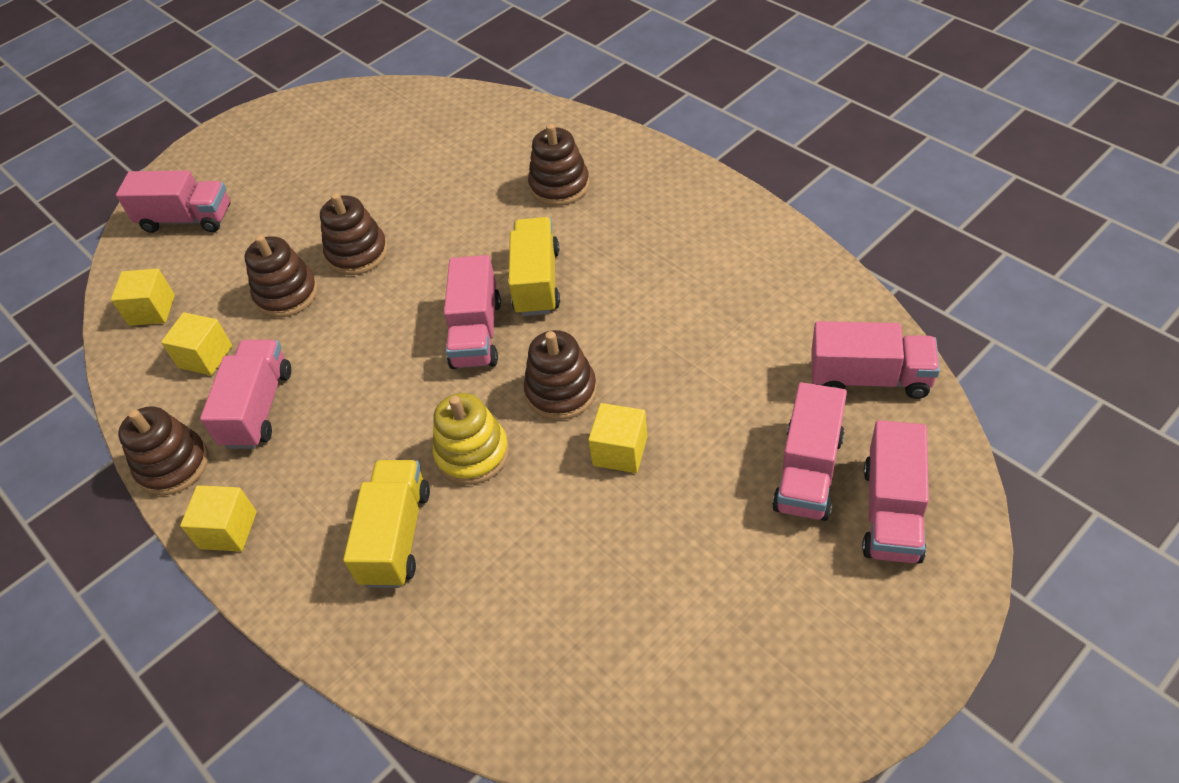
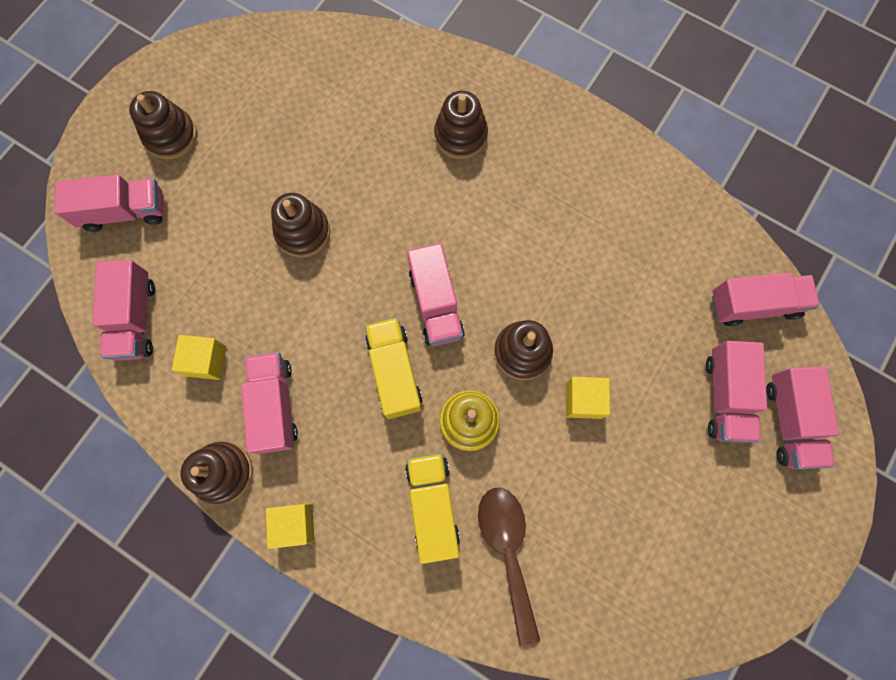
camera: 20 degrees left, 25 degrees up
(152, 310) = (135, 318): yellow cube -> pink truck
(287, 294) = (254, 285): brown stacking toy -> brown stacking toy (170, 136)
(470, 602) = (507, 550): none -> brown spoon
(537, 282) = (471, 244): yellow truck -> yellow truck (394, 372)

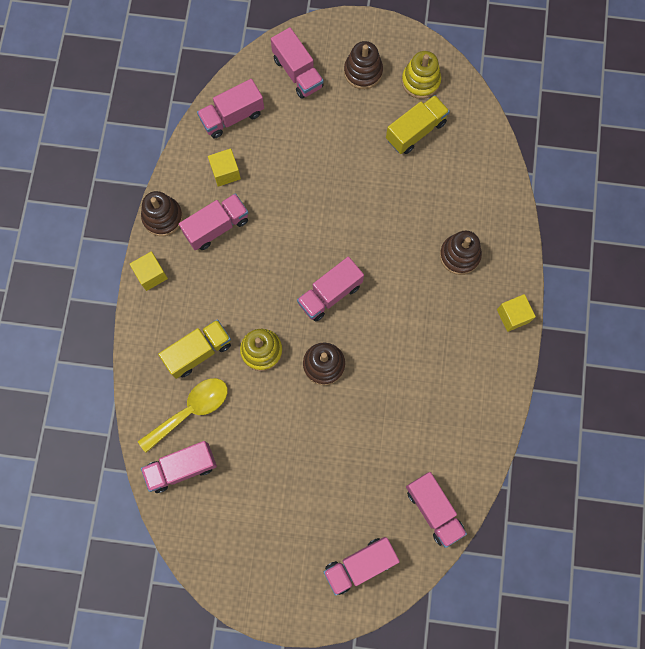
camera: 65 degrees right, 0 degrees up
(222, 78) = (420, 81): none -> yellow stacking toy
(303, 232) = (338, 187): brown stacking toy -> none
(394, 372) = (272, 289): yellow truck -> yellow truck (415, 131)
(507, 550) = (191, 410): brown spoon -> yellow spoon
(583, 400) = (309, 418): yellow cube -> yellow cube (513, 316)
(725, 396) = (357, 513): pink truck -> pink truck (181, 468)

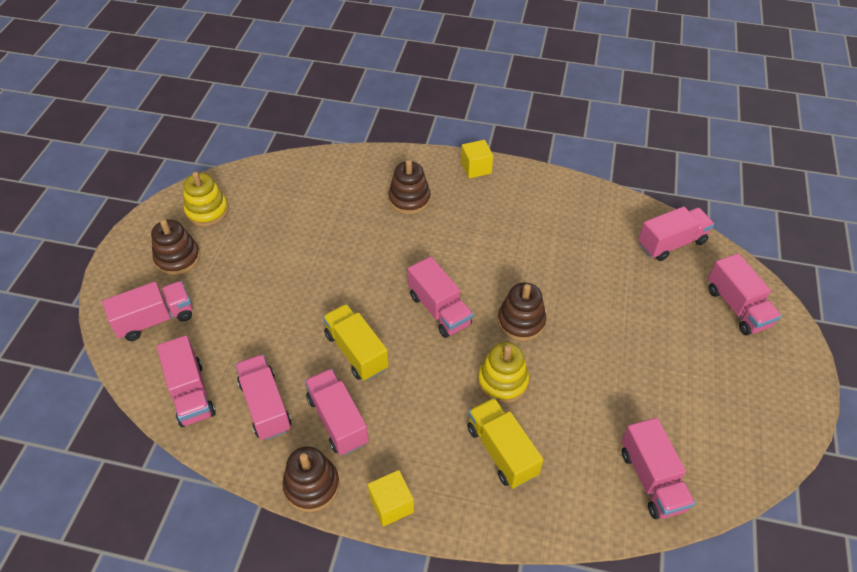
camera: 85 degrees left, 25 degrees down
(191, 410) = (577, 464): yellow spoon -> none
(225, 172) = (265, 406): yellow cube -> pink truck
(415, 131) = (264, 220): yellow truck -> yellow truck (356, 351)

